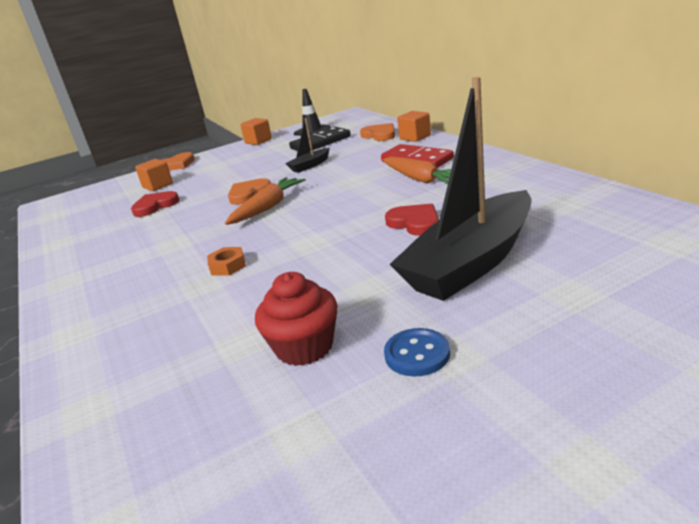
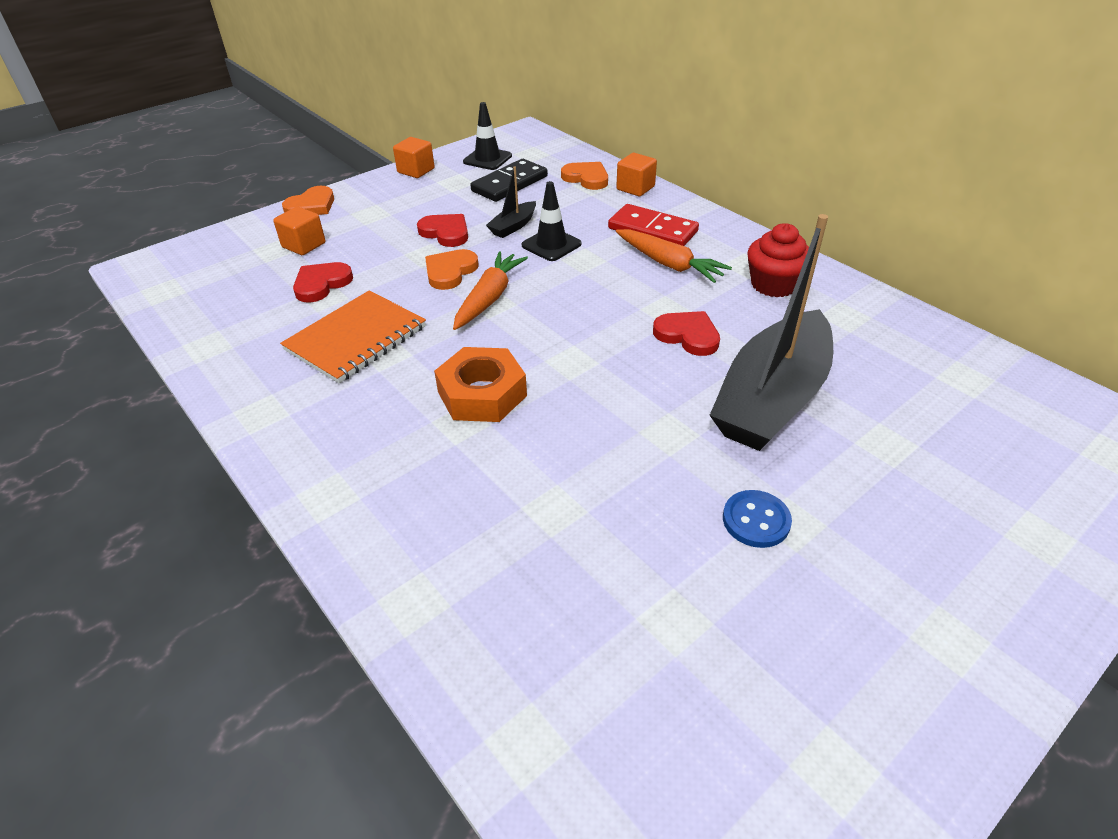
camera: 15 degrees left, 15 degrees up
(158, 236) = (356, 338): none -> orange notebook
(228, 266) = (482, 394): orange nut -> orange nut, size x1.88
(258, 172) = (445, 233): none -> red heart
(304, 347) = (631, 513): red cupcake -> red cupcake (773, 284)
(332, 174) = (551, 245): none -> black traffic cone

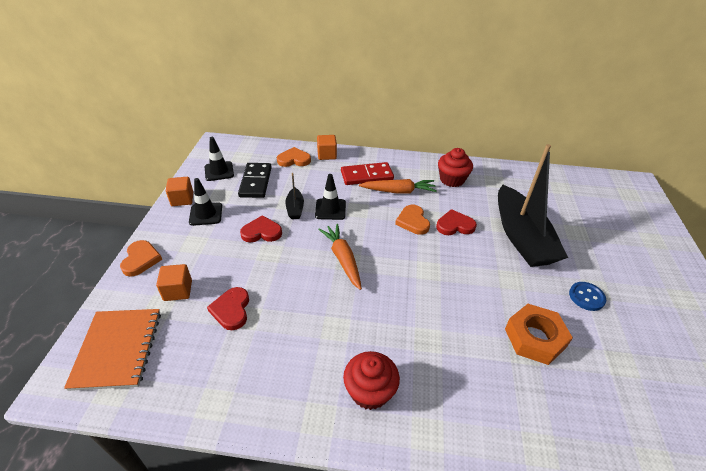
camera: 45 degrees left, 0 degrees up
(333, 424) = (370, 391): none -> red cupcake
(356, 338) = (306, 331): orange notebook -> orange notebook (117, 349)
(418, 193) = (206, 214): none -> black traffic cone
(450, 272) = (299, 255): orange heart -> orange heart (413, 221)
(482, 394) = (415, 316): orange nut -> orange nut (534, 338)

